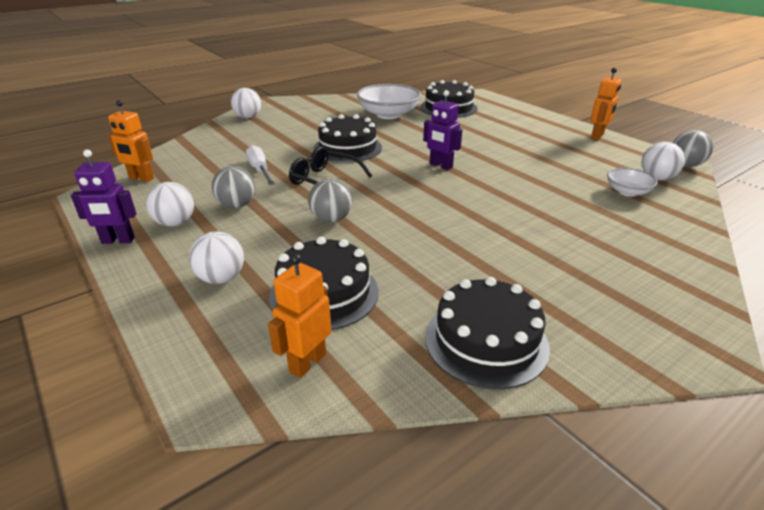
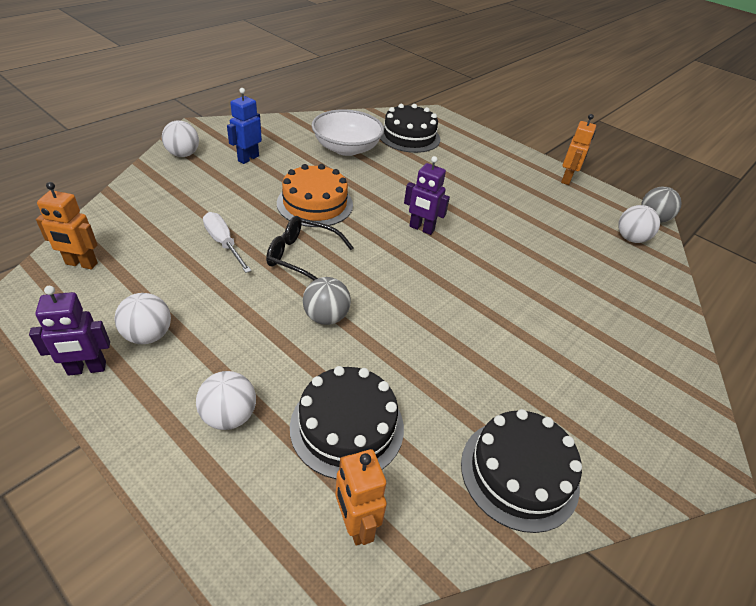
camera: 15 degrees left, 10 degrees up
(237, 205) = (213, 302): grey ball -> none
(300, 120) = (248, 158): none -> blue robot
(307, 362) = (355, 524): orange robot -> orange robot turned 45 degrees counterclockwise
(348, 148) = (315, 204): black cake -> orange cake
(627, 192) = (608, 259): white bowl -> none

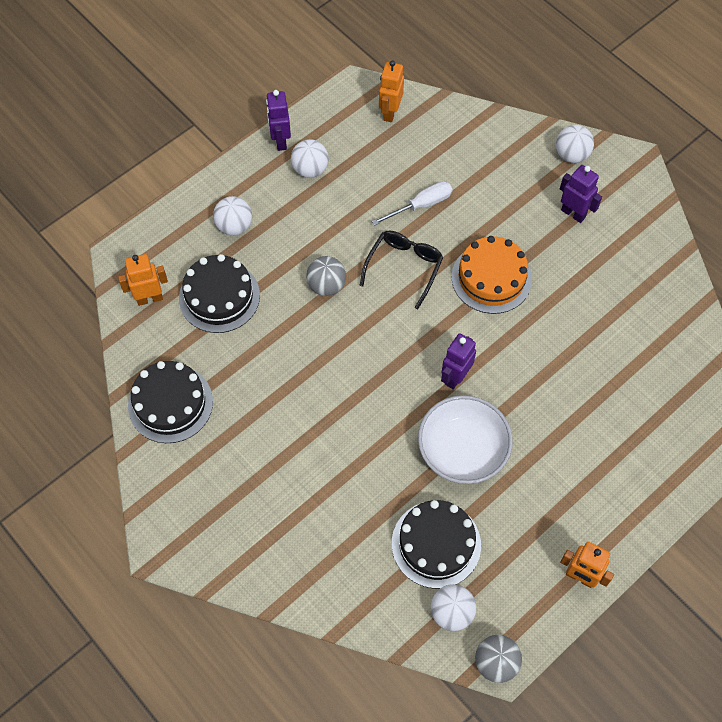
camera: 100 degrees right, 20 degrees up
(248, 158) = (573, 213): blue robot -> purple robot
(346, 148) = (614, 313): white bowl -> white bowl (462, 450)
(409, 136) = (660, 389): black cake -> black cake (436, 544)

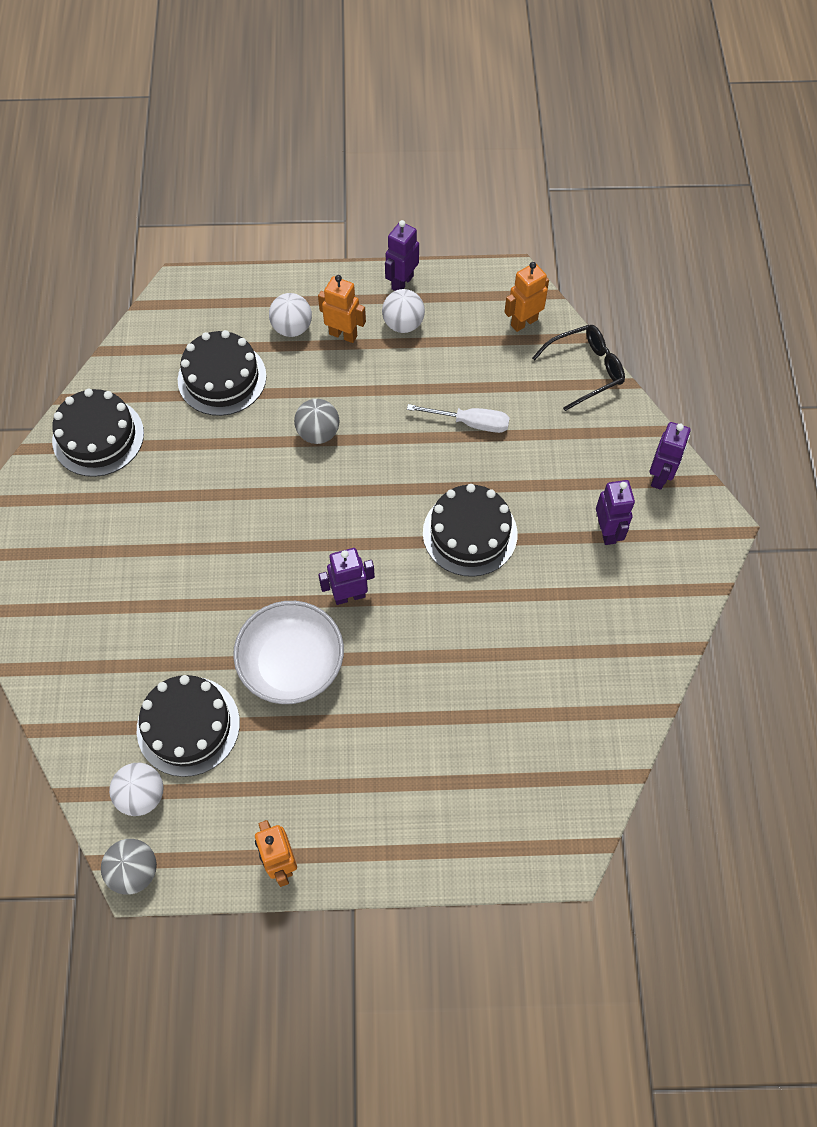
camera: 40 degrees right, 0 degrees up
(149, 298) = (167, 339): orange robot -> orange robot (343, 334)
(404, 267) = (401, 466): black glasses -> black glasses (585, 370)
(491, 278) = (470, 533): orange cake -> black cake
(571, 155) = (660, 476): white ball -> purple robot

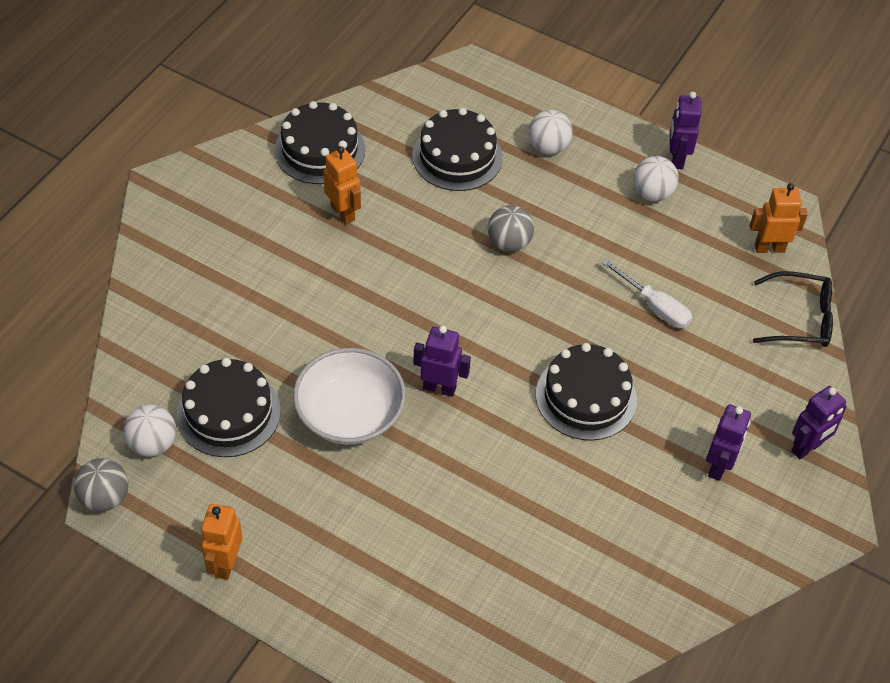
camera: 30 degrees right, 10 degrees down
(343, 334) = (590, 175): orange robot -> orange robot (343, 213)
(402, 282) = (676, 158): purple robot -> purple robot turned 60 degrees counterclockwise

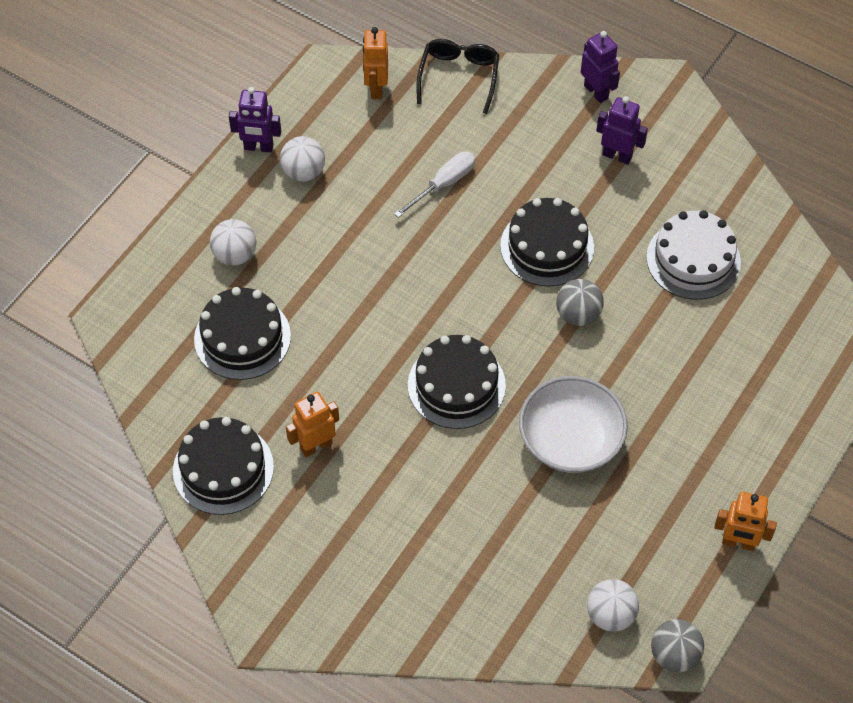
camera: 85 degrees left, 5 degrees up
(228, 412) = (571, 547): black cake -> black cake (456, 385)
(439, 388) = (539, 363): purple robot -> none
(509, 243) = (363, 297): grey ball -> grey ball (578, 314)
(584, 537) = (693, 259): none -> white cake

